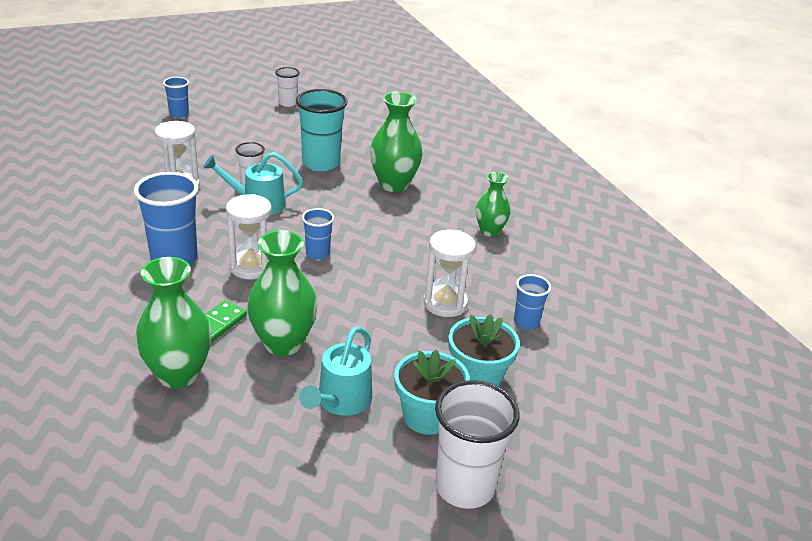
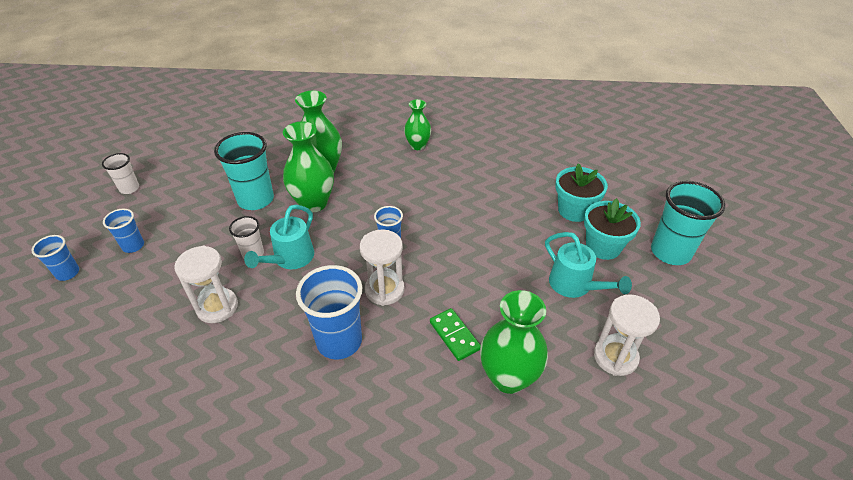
camera: 60 degrees left, 10 degrees up
(283, 343) = (496, 298): green vase -> green vase (313, 203)
(445, 303) = (489, 197): white hourglass -> white hourglass (615, 357)
(464, 487) = (670, 252): white cup -> turquoise cup
(526, 322) = (527, 168): blue cup -> blue cup (133, 246)

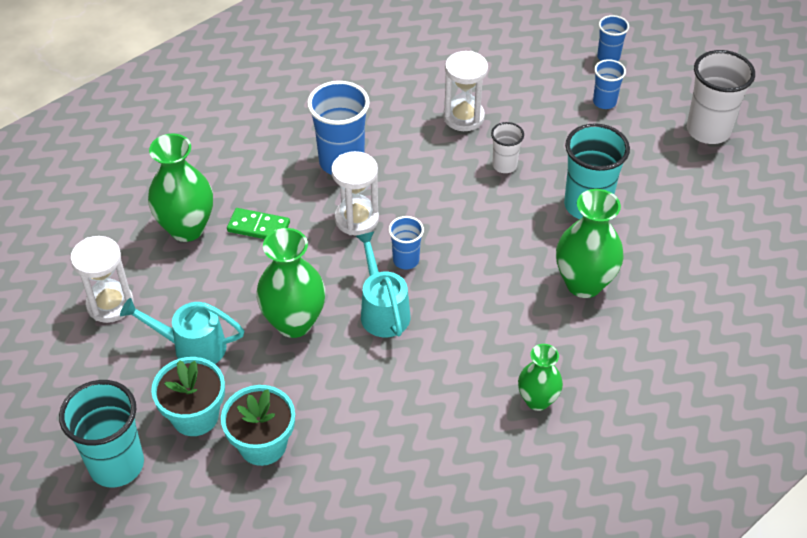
camera: 135 degrees right, 5 degrees up
(129, 188) = (708, 130): white cup -> white cup, size x1.84
(290, 259) = (468, 184): turquoise watering can -> turquoise watering can (382, 310)
(313, 203) = (532, 243): green vase -> green vase (294, 322)

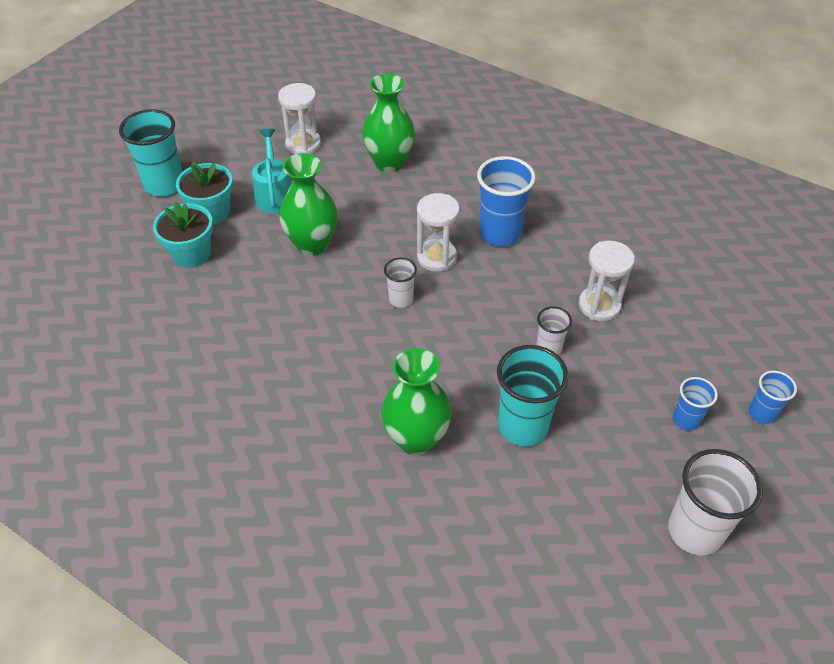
camera: 75 degrees right, 0 degrees up
(258, 227) = (405, 201): green domino -> none
(382, 310) = (340, 295): turquoise watering can -> none
(406, 260) = (401, 299): blue cup -> white cup
(537, 400) = (265, 423): green vase -> none

